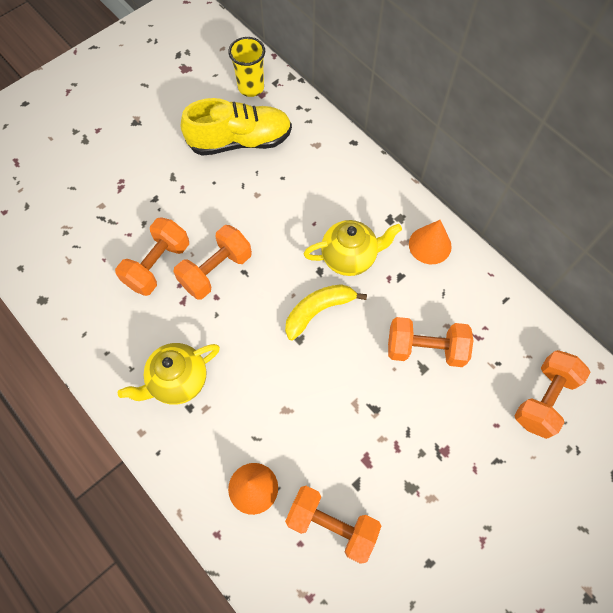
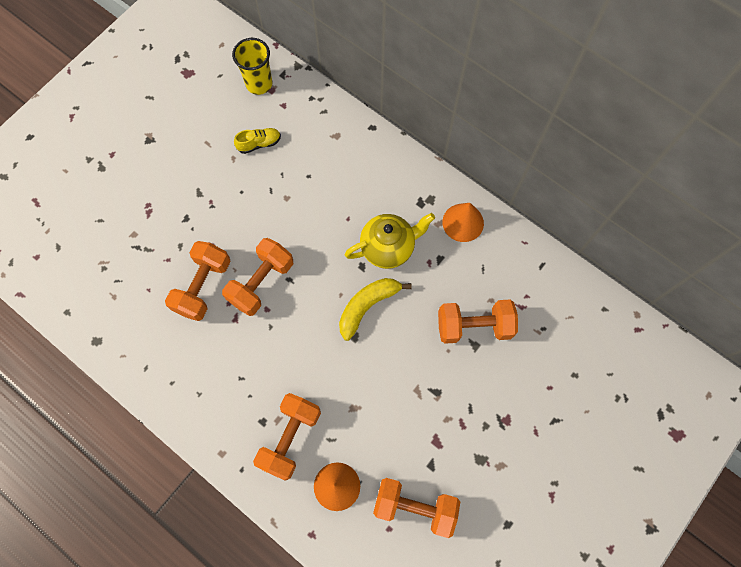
camera: 10 degrees left, 5 degrees up
(178, 381) = (246, 398): yellow teapot -> none
(240, 141) = (259, 144): yellow shoe -> yellow shoe, size x0.44
(544, 399) = (589, 355): orange dumbbell -> orange dumbbell (290, 438)

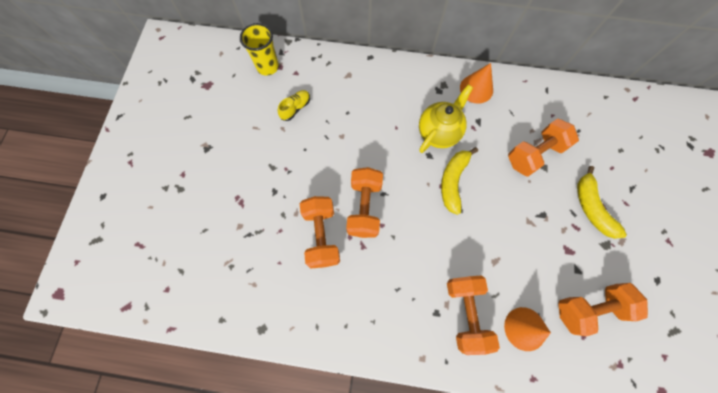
camera: 30 degrees left, 0 degrees up
(494, 414) = (591, 208): none -> yellow banana

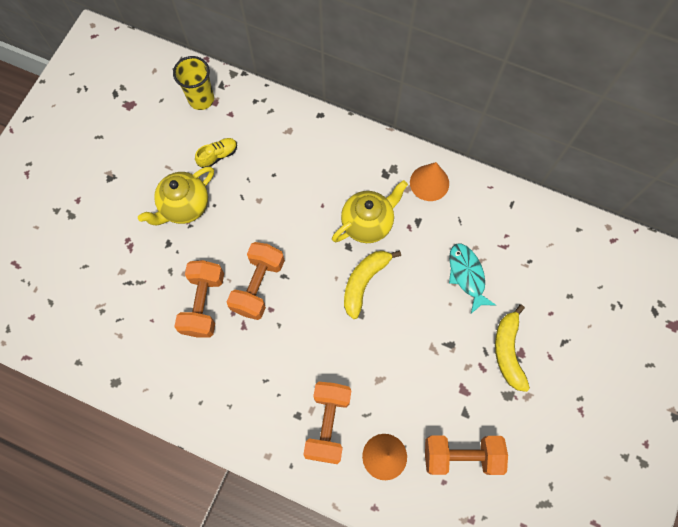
camera: 15 degrees right, 0 degrees up
(279, 157) = (184, 207): none -> yellow teapot
(534, 154) = (467, 275): orange dumbbell -> turquoise fish

